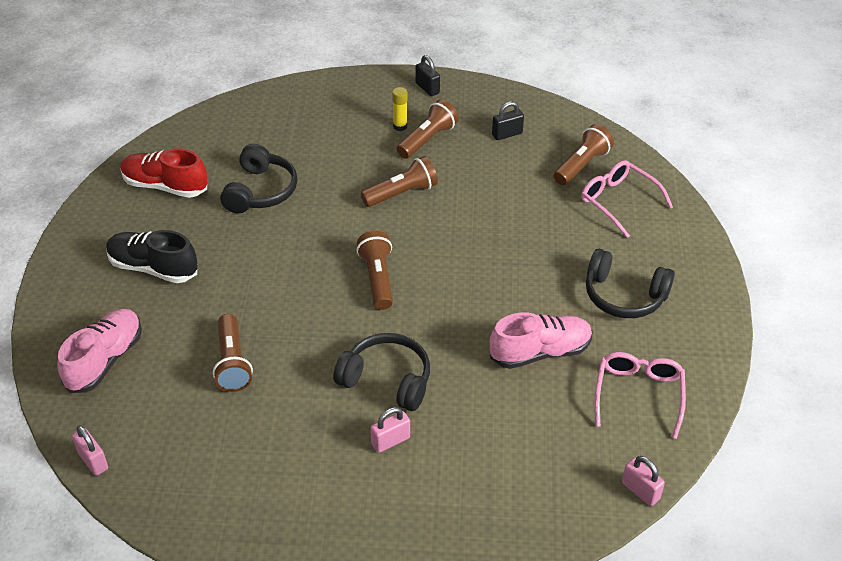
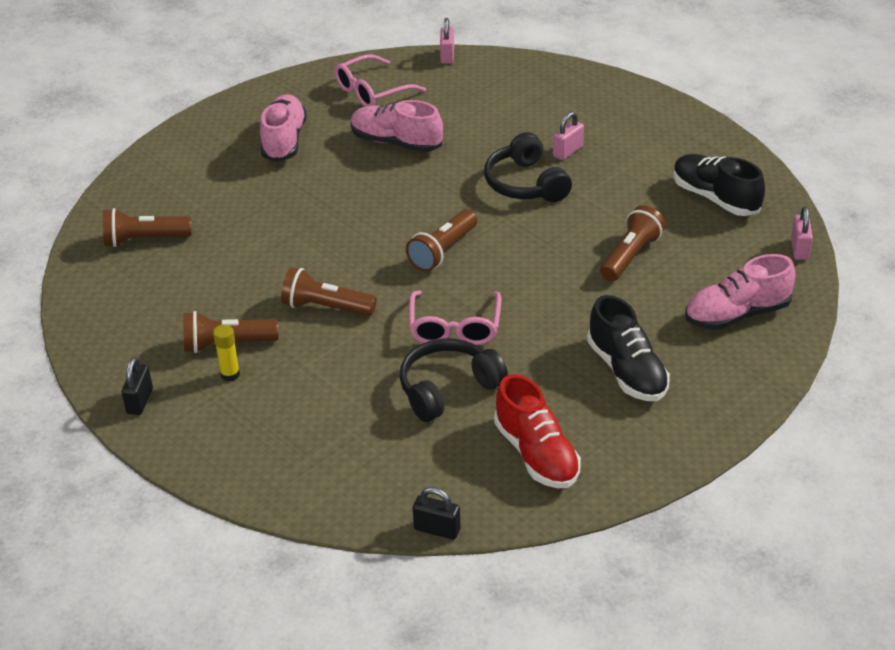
camera: 135 degrees left, 5 degrees down
(210, 473) = (715, 198): none -> black shoe
(390, 441) = (567, 151): pink padlock -> pink padlock turned 60 degrees counterclockwise
(507, 134) = (152, 304): black padlock -> black padlock (437, 529)
(618, 202) = (171, 197): pink glasses -> pink glasses (455, 327)
(624, 296) = (284, 141): black headphones -> pink shoe

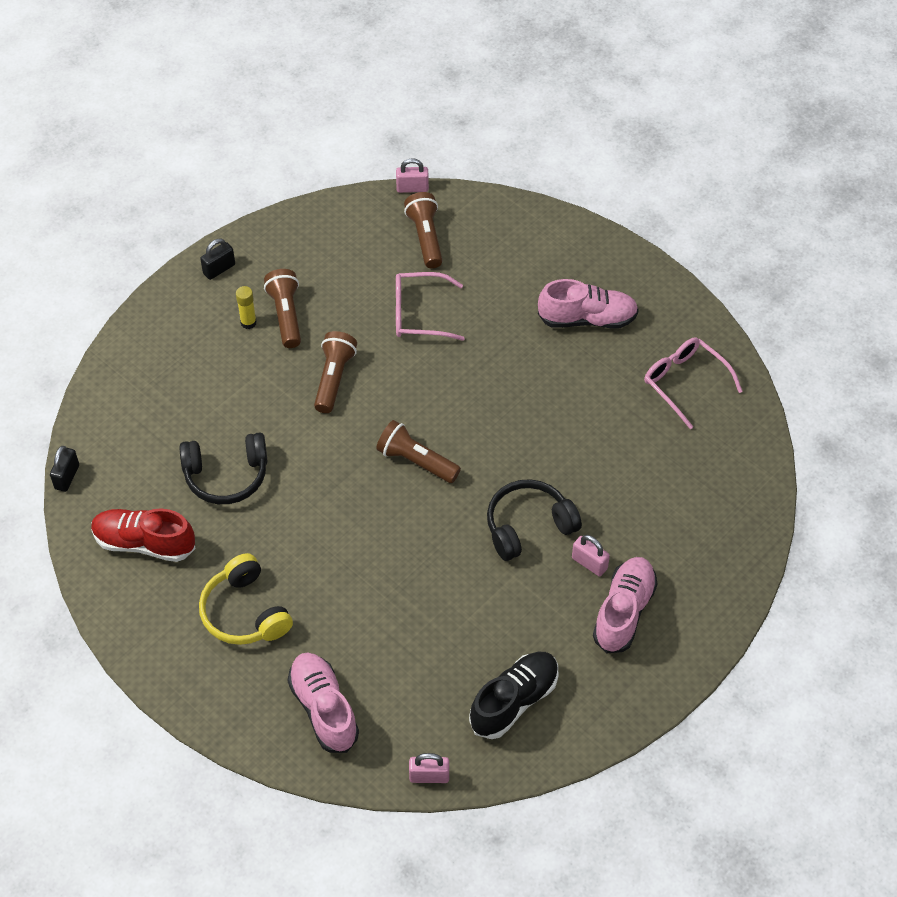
camera: 85 degrees right, 15 degrees up
(140, 401) = (219, 269): black padlock -> black padlock turned 45 degrees counterclockwise
(396, 142) = (592, 411): pink shoe -> pink shoe (624, 612)
(447, 56) = (764, 445): pink padlock -> pink padlock (412, 188)
(448, 389) = (226, 475): black headphones -> black headphones turned 120 degrees clockwise
(455, 327) = (306, 476): pink glasses -> pink glasses (419, 314)
(536, 454) = (144, 543): red shoe -> red shoe turned 45 degrees clockwise
(627, 371) = (245, 612): black shoe -> yellow headphones
(630, 256) = (413, 619): brown flashlight -> none

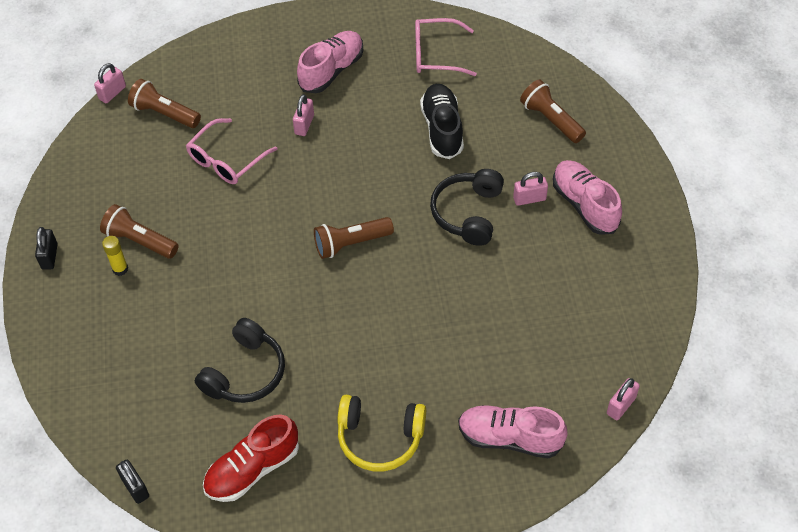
camera: 50 degrees left, 0 degrees up
(334, 379) = (228, 247): brown flashlight -> brown flashlight (551, 120)
(508, 341) = (304, 125): none -> pink padlock
(514, 701) = (602, 314): black shoe -> black shoe (442, 129)

